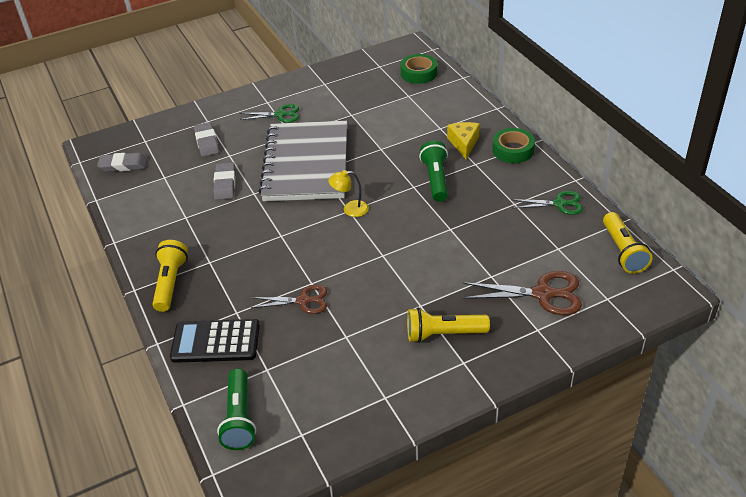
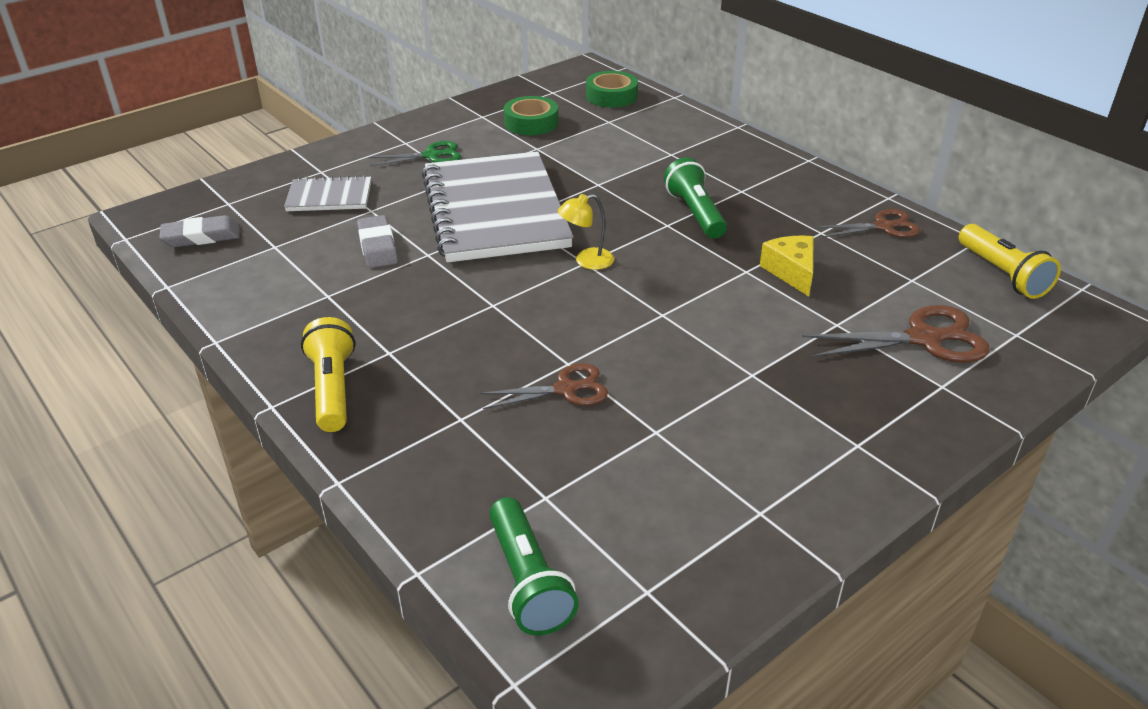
camera: 15 degrees left, 5 degrees down
(207, 142) = (329, 197): grey eraser -> grey notebook
(215, 342) = (441, 467): black calculator -> none
(443, 334) = (807, 409): yellow flashlight -> none
(464, 143) = (713, 169): yellow cheese -> yellow cheese (791, 272)
(513, 150) = (785, 171): green tape -> green tape (531, 123)
(560, 204) = (884, 226): green scissors -> brown scissors

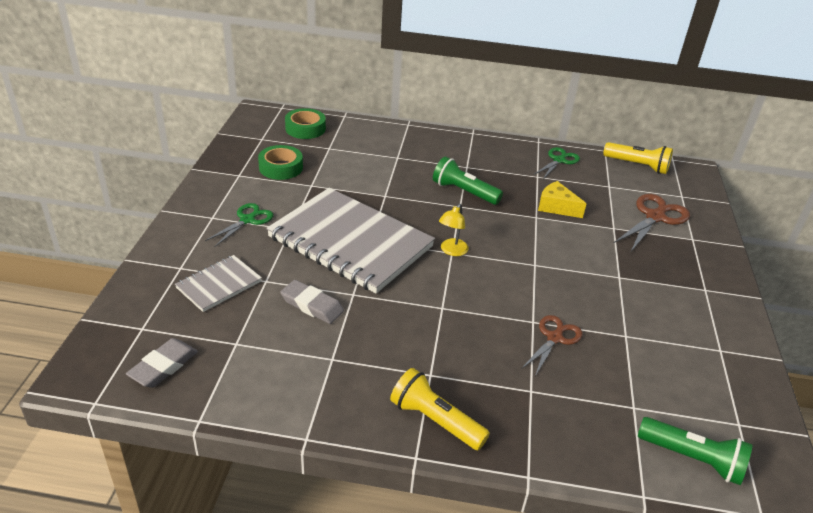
camera: 45 degrees left, 0 degrees up
(884, 226) = (559, 160): brown scissors -> green scissors

